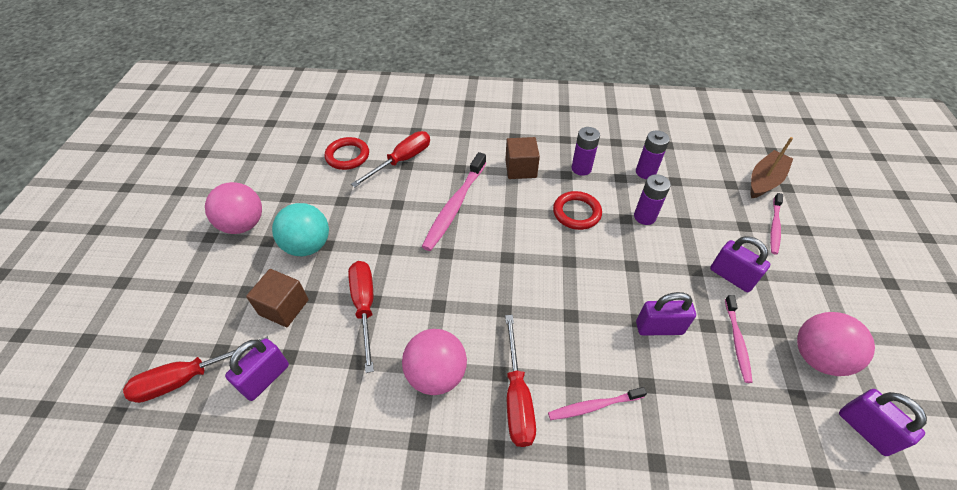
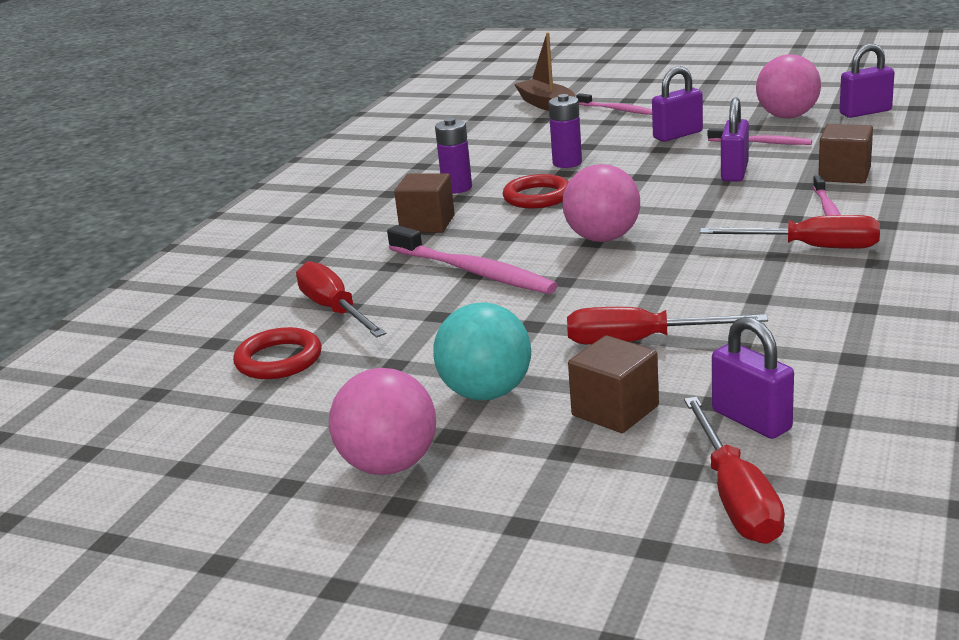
camera: 70 degrees left, 25 degrees down
(436, 374) = (770, 292): pink ball -> pink ball (603, 238)
(645, 172) = (491, 155): purple battery -> none
(680, 415) = (844, 174): none -> brown cube

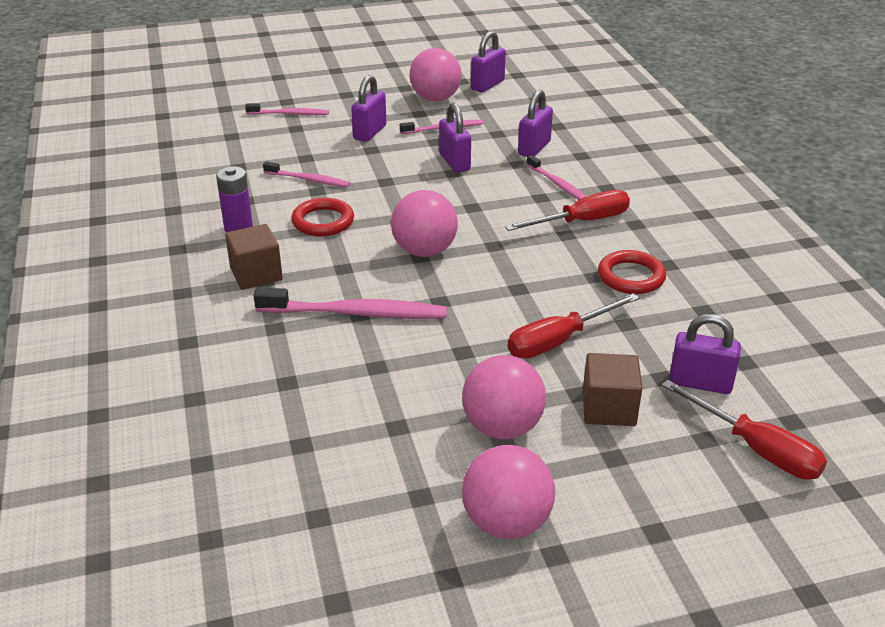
camera: 40 degrees left, 10 degrees up
(279, 360) = (289, 459): red ring -> red ring (631, 277)
(335, 310) = (278, 390): red screwdriver -> none
(486, 393) = (502, 427): turquoise ball -> pink ball
(547, 105) = (218, 119): brown boat -> none
(567, 163) = (308, 180): purple battery -> pink toothbrush
(844, 174) = (534, 148): brown cube -> purple padlock

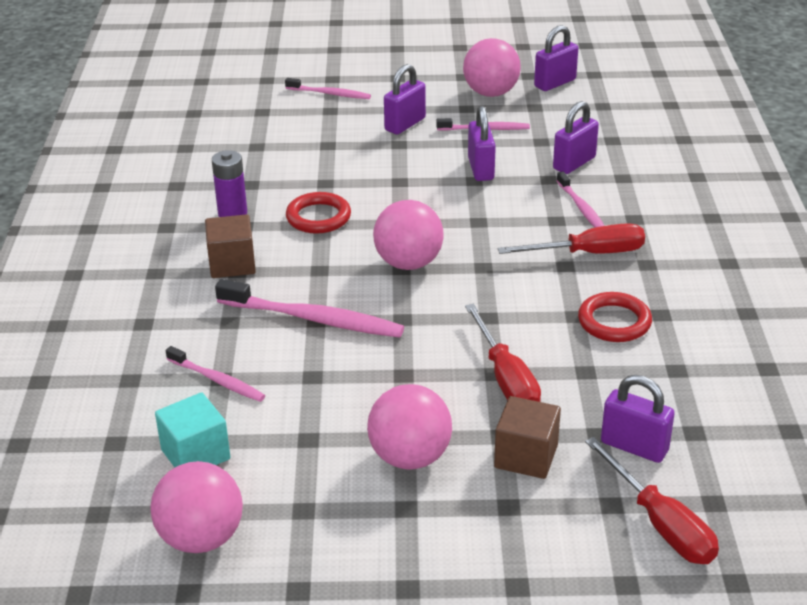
camera: 15 degrees right, 0 degrees up
(290, 461) = (195, 454): none -> turquoise cube
(308, 180) = (321, 170): pink toothbrush -> pink toothbrush (217, 380)
(506, 523) = (374, 549): pink ball -> pink ball (201, 538)
(558, 341) = (506, 379): red screwdriver -> red screwdriver turned 90 degrees counterclockwise

